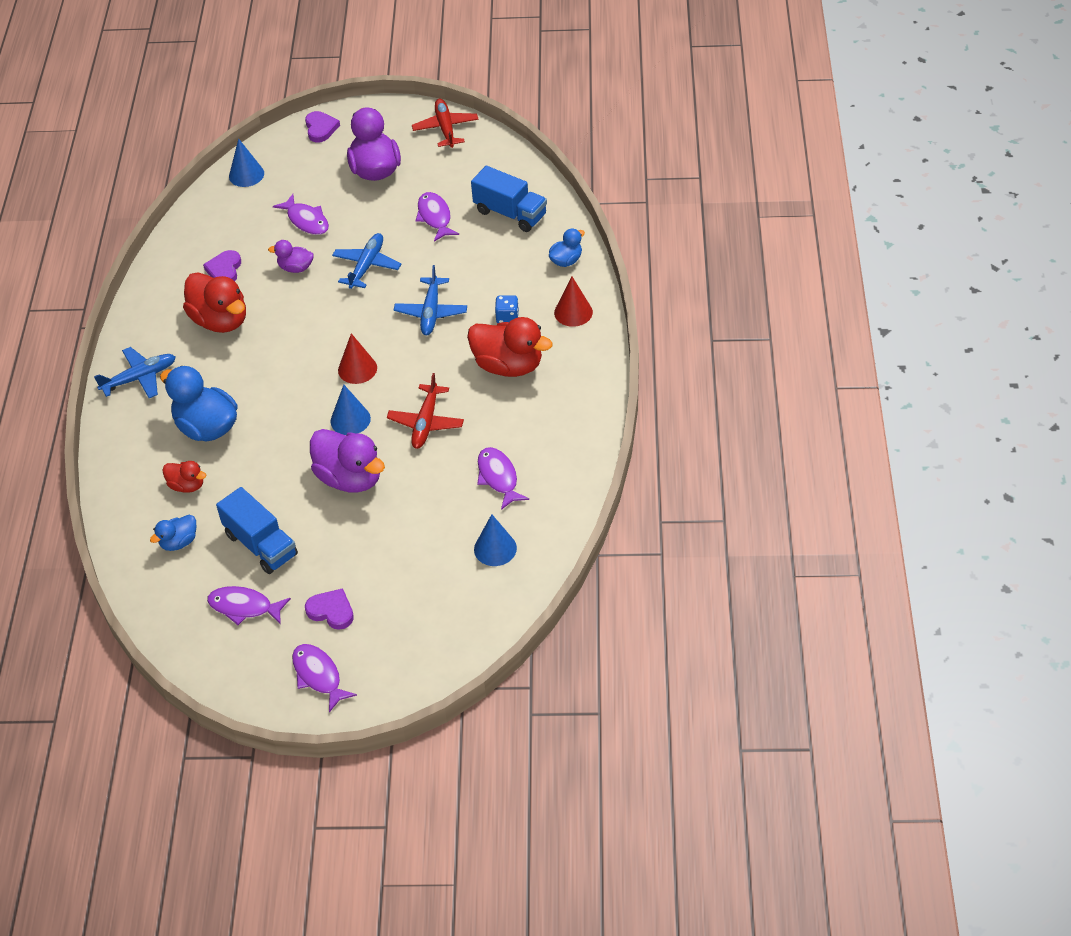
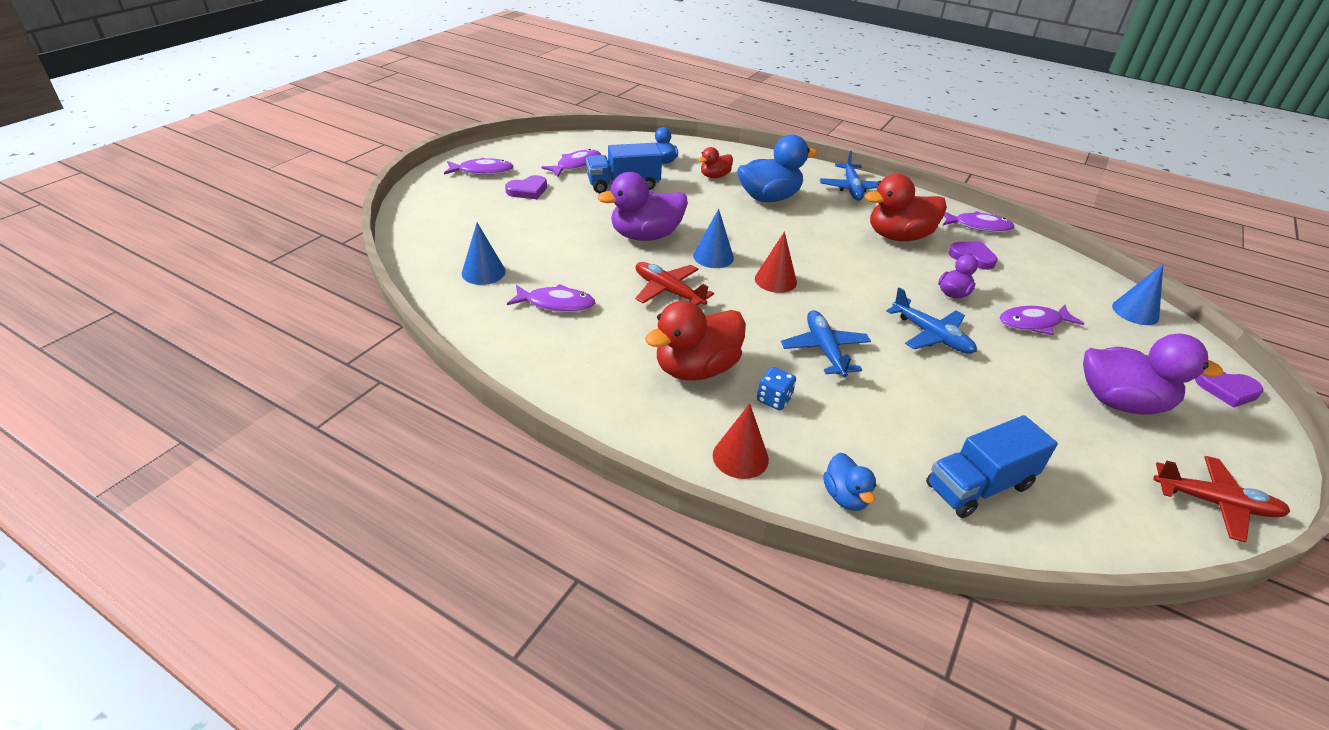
camera: 115 degrees right, 10 degrees down
(431, 312) = (824, 350): blue plane -> blue plane turned 45 degrees clockwise
(435, 217) = (1000, 415): purple fish -> purple fish (978, 226)

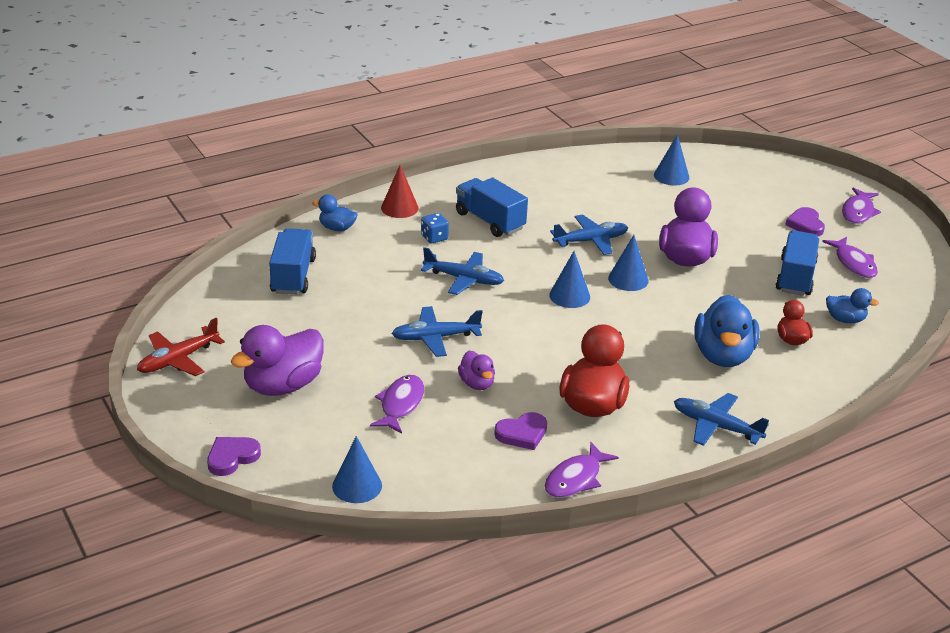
camera: 120 degrees right, 5 degrees down
(556, 304) = (608, 193): purple fish -> none
(668, 291) = (590, 241): red plane -> blue plane
(696, 369) = (490, 221): red duck -> blue truck
(775, 280) = (569, 296): red cone -> blue cone

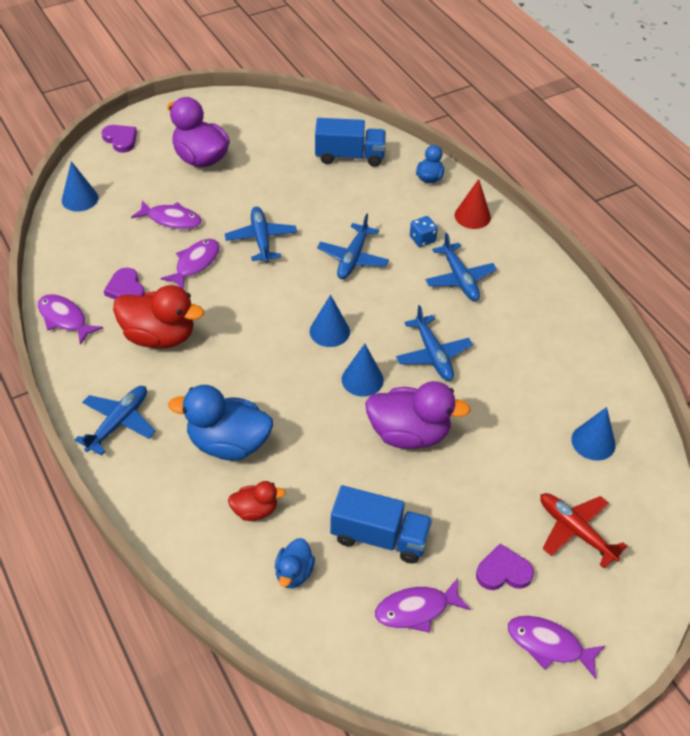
camera: 90 degrees right, 15 degrees up
(178, 360) = (235, 107): red plane -> red plane (575, 531)
(477, 383) = (195, 263): purple duck -> purple fish
(490, 221) = (459, 278): blue truck -> blue plane

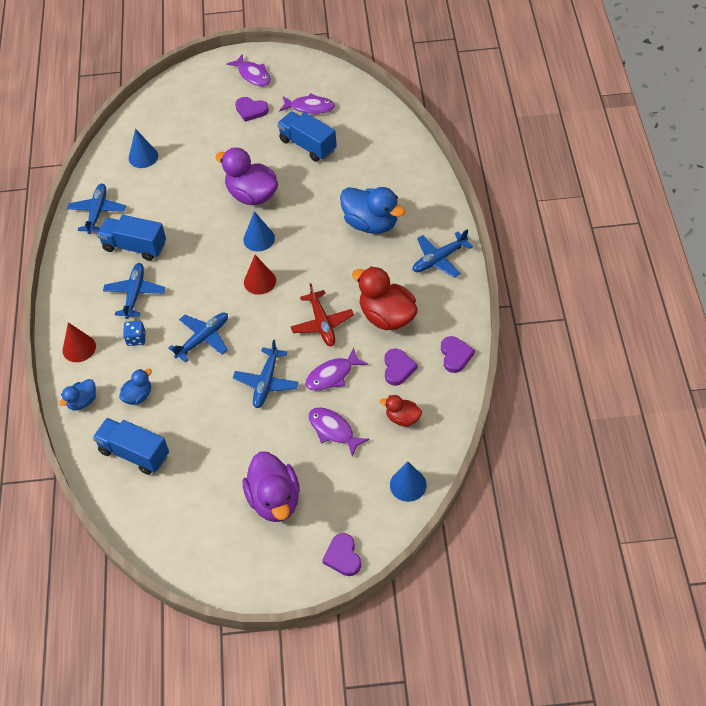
camera: 150 degrees left, 5 degrees up
(65, 319) = (455, 355): purple fish -> purple heart
(255, 510) = (373, 180): red duck -> red duck (402, 418)
(294, 573) = (366, 142): blue duck -> blue duck (138, 396)
(329, 331) = (260, 281): blue cone -> red cone
(433, 354) = (199, 241): blue plane -> blue plane (97, 212)
(502, 326) = (135, 246): none -> blue truck
(575, 531) = (196, 116): red plane -> red plane (322, 323)

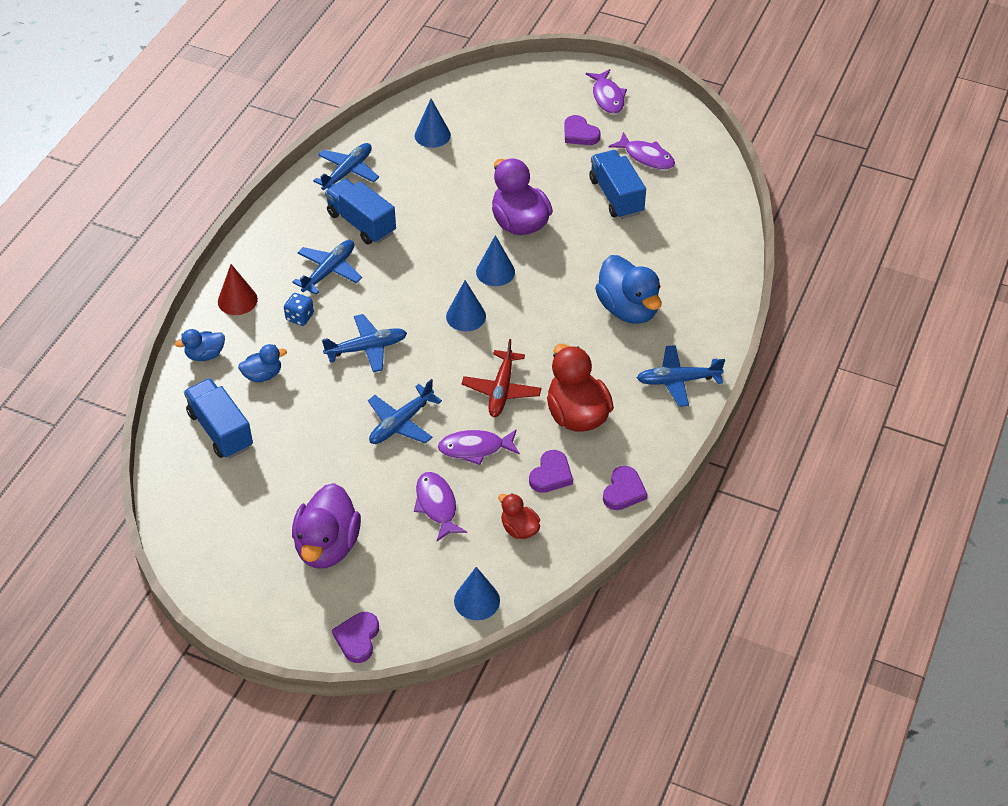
camera: 25 degrees right, 5 degrees down
(260, 281) = (466, 316): red cone -> blue cone

